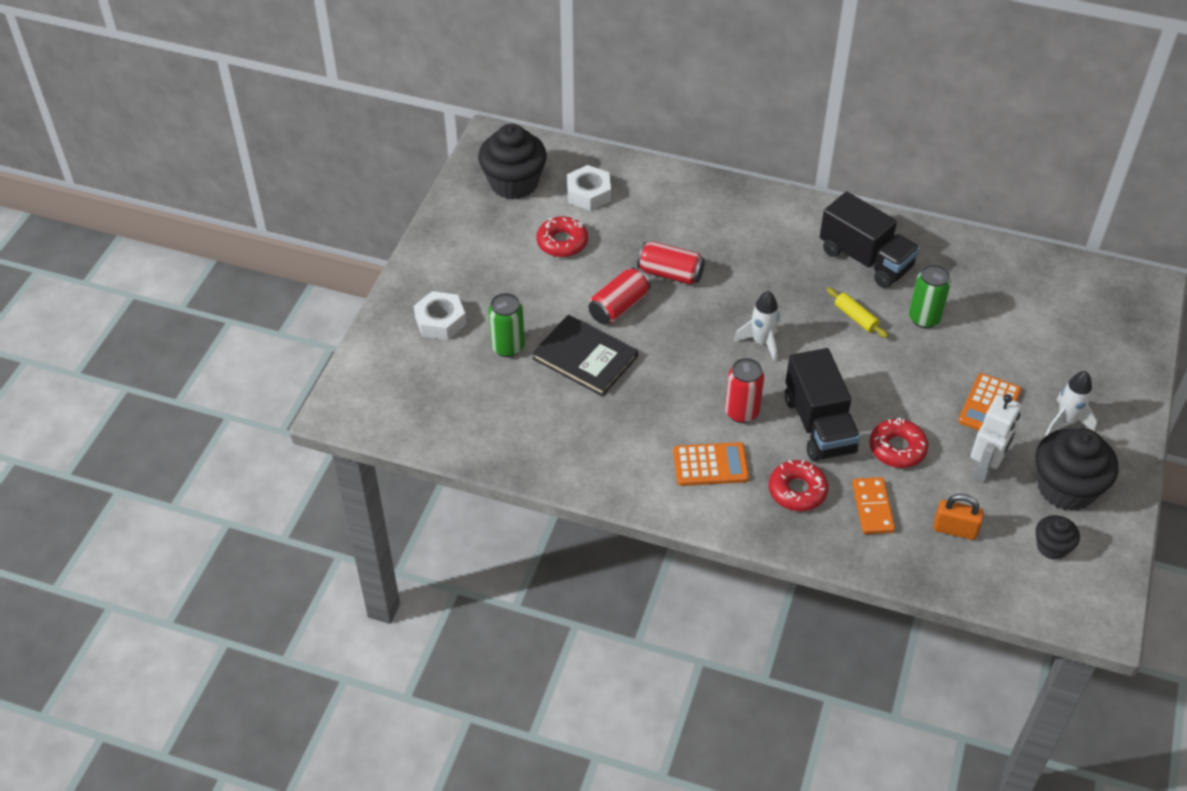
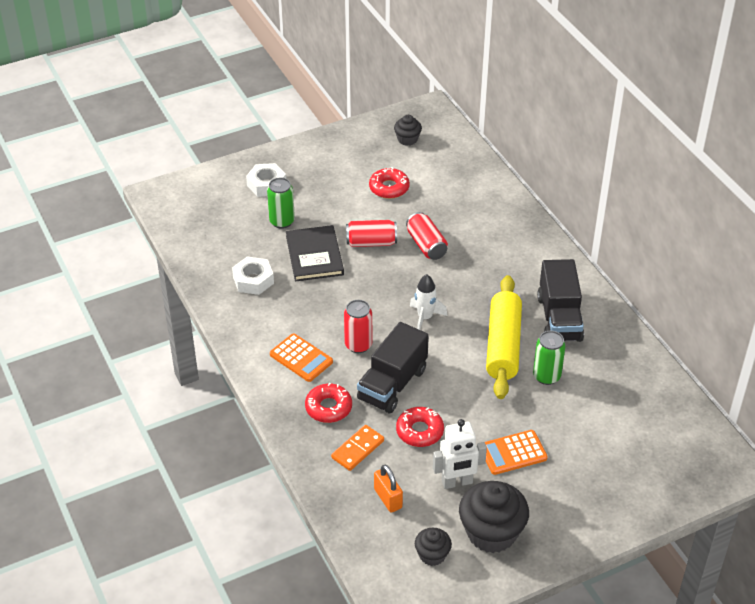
camera: 45 degrees right, 5 degrees down
(513, 183) = (407, 139): black cupcake -> black cupcake, size x0.52
(588, 193) = (442, 172): white nut -> white nut (253, 280)
(855, 318) = (503, 345): yellow rolling pin -> yellow rolling pin, size x2.32
(1066, 421) = (550, 499): white rocket -> none

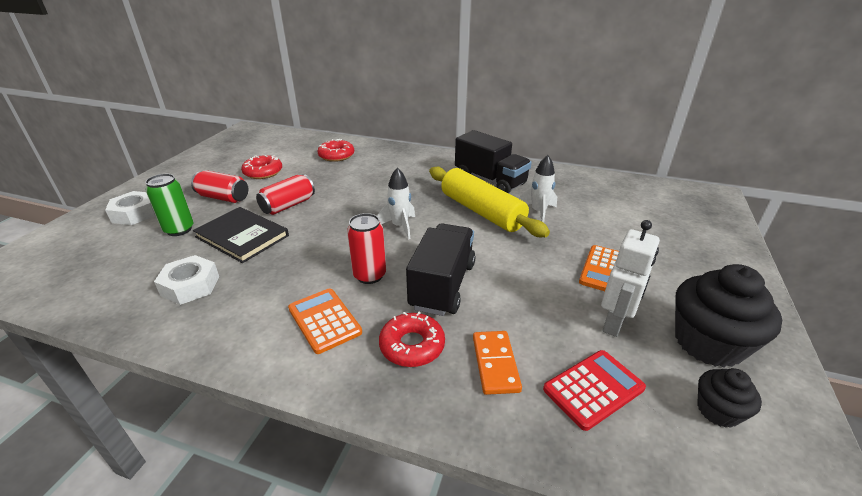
camera: 45 degrees left, 10 degrees down
(301, 358) = (324, 320): orange calculator -> orange calculator turned 120 degrees counterclockwise
(388, 498) = (593, 389): orange padlock -> red calculator
(392, 384) = (442, 285): black truck -> black truck turned 150 degrees counterclockwise
(407, 139) = (246, 146): black cupcake -> none
(419, 431) = (520, 305): red donut -> red donut (336, 155)
(426, 245) = (337, 187): red can -> red can (223, 197)
(546, 376) = (538, 212): green can -> white rocket

